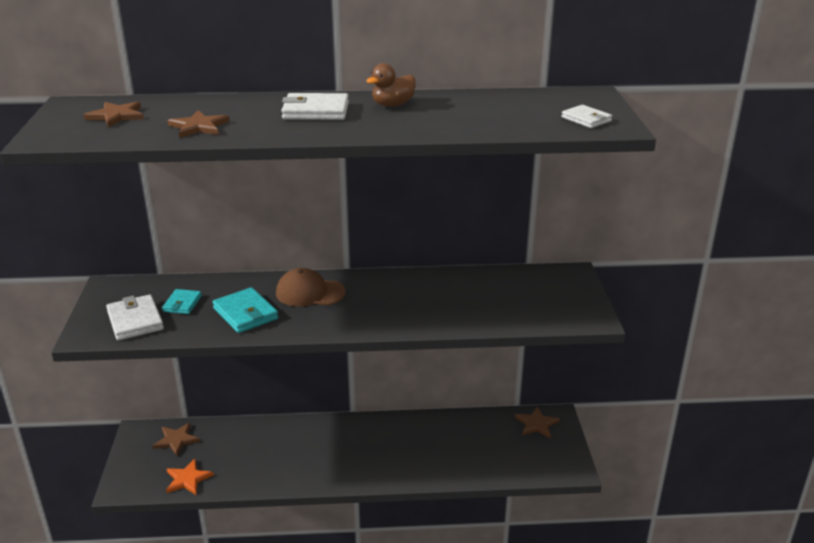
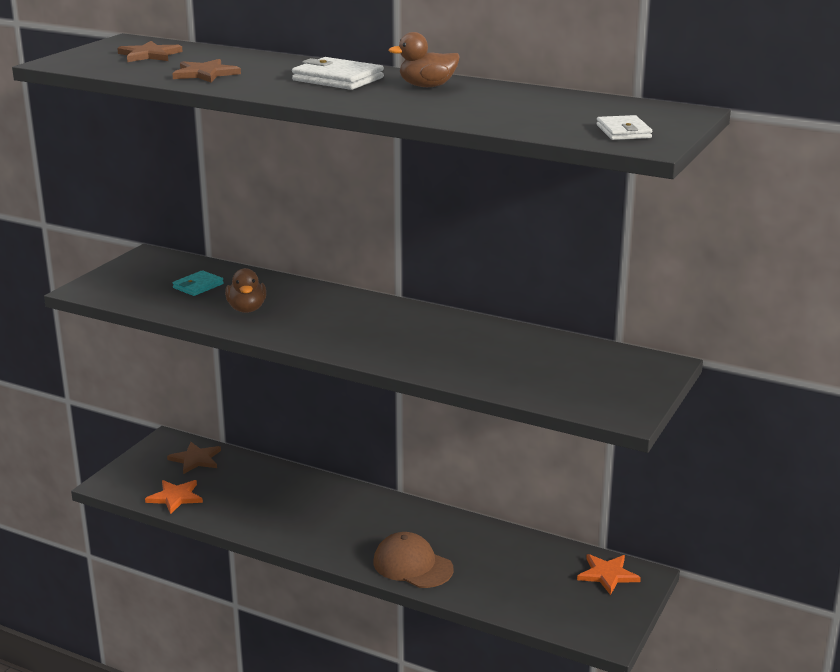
camera: 30 degrees right, 5 degrees down
(135, 320) = (140, 289): white wallet -> none
(245, 313) = (247, 309): turquoise wallet -> brown duck
(310, 293) = (332, 307): brown cap -> brown cap (412, 565)
(536, 424) = (607, 575): brown star -> orange star

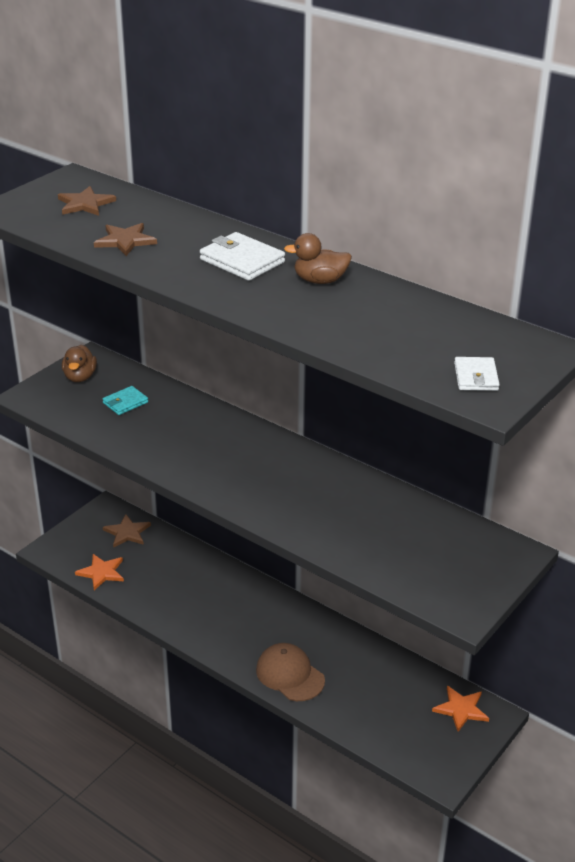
camera: 10 degrees right, 10 degrees up
(247, 309) = (161, 437): brown duck -> brown duck (80, 377)

